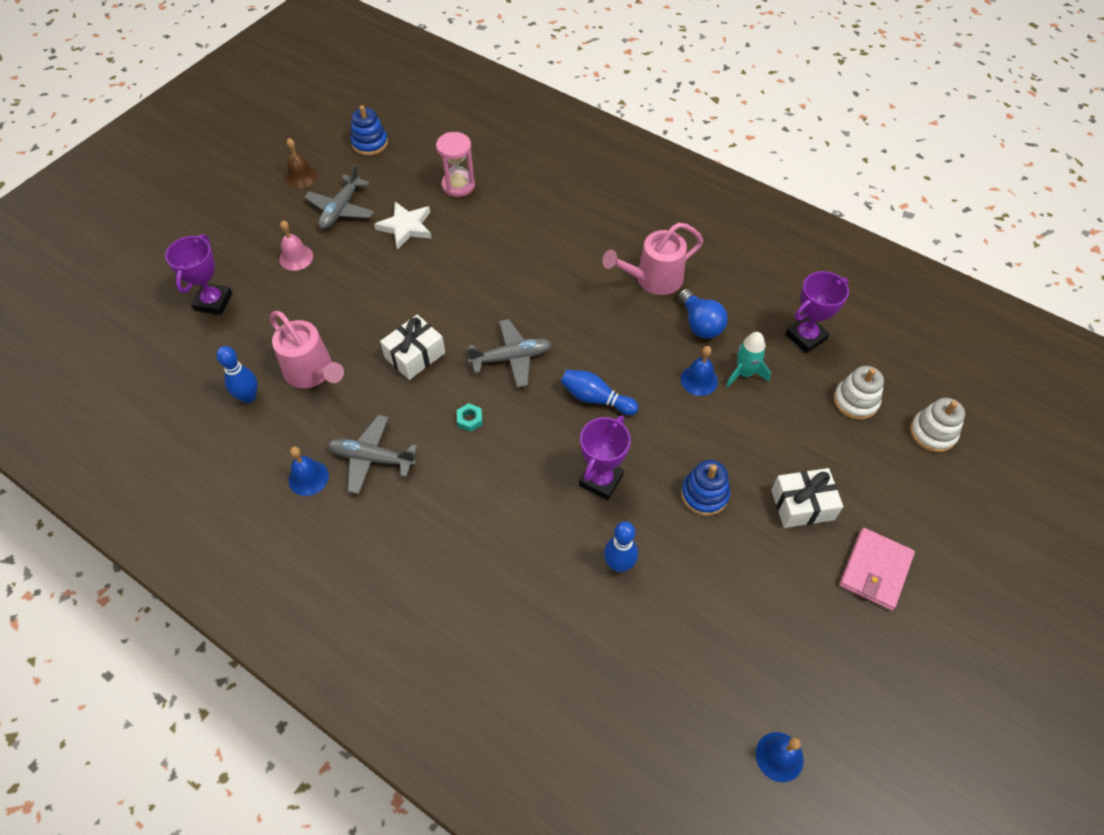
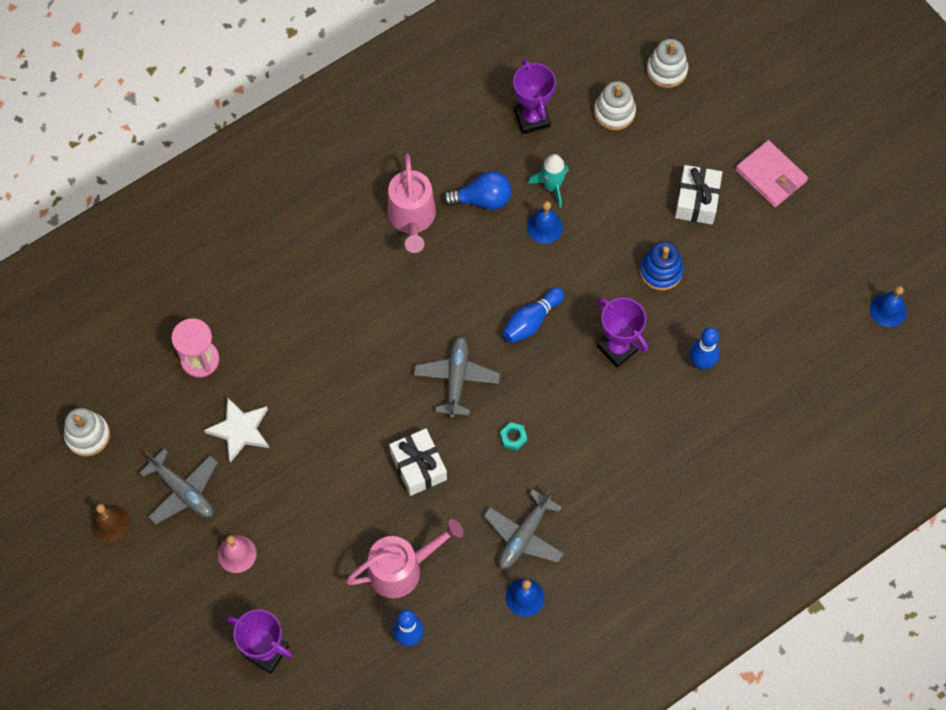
camera: 70 degrees left, 10 degrees up
(370, 143) = (88, 435): blue stacking toy -> white stacking toy

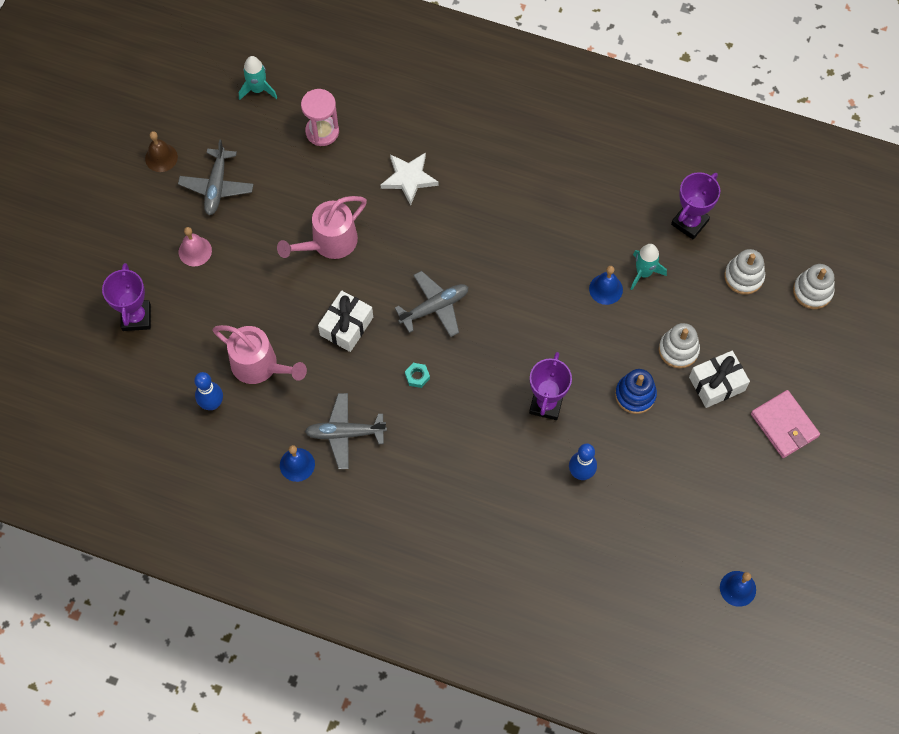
camera: 55 degrees right, 0 degrees up
(88, 435) = (214, 101): white stacking toy -> white stacking toy (678, 350)
(107, 388) = (258, 89): none -> turquoise rocket
(240, 430) = (288, 192): white star -> white star (409, 178)
(412, 219) = (539, 195): pink watering can -> pink watering can (329, 243)
(482, 199) = (593, 232): blue light bulb -> none
(531, 321) = (521, 329): blue bowling pin -> none
(771, 176) = (784, 425): pink wallet -> pink wallet turned 45 degrees counterclockwise

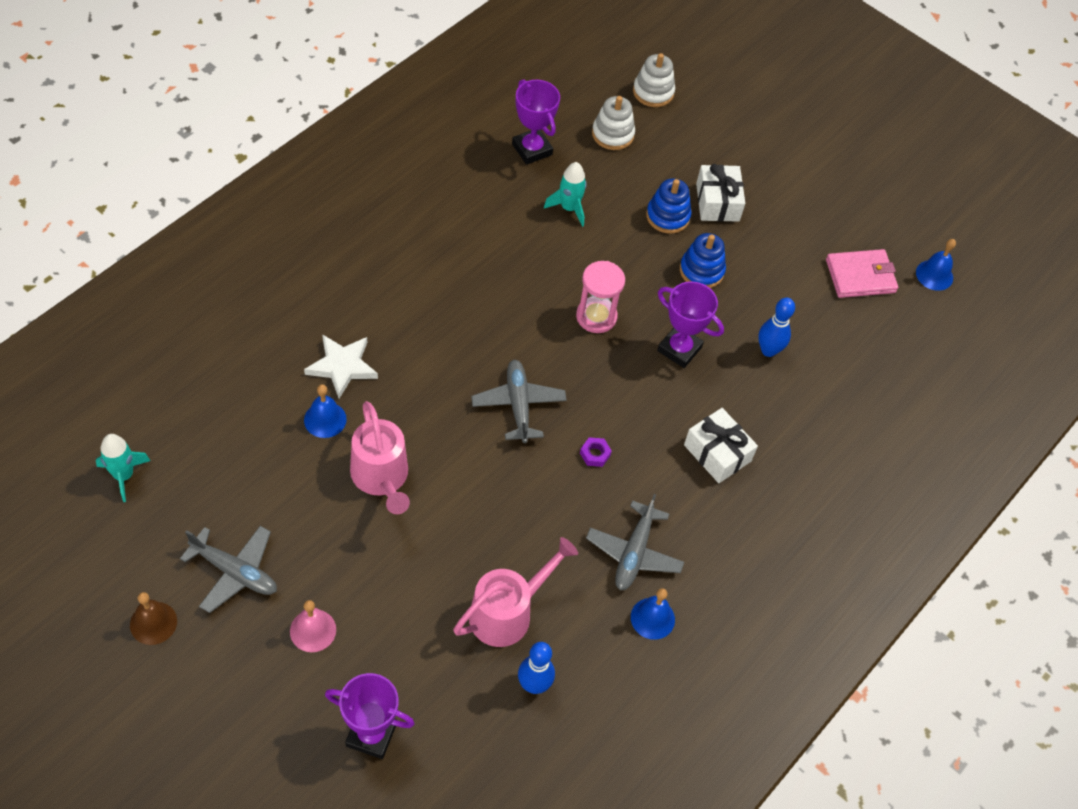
camera: 75 degrees left, 10 degrees down
(322, 131) = (227, 429): pink hourglass -> pink hourglass (596, 316)
(346, 326) = (499, 500): white gift -> white gift (717, 453)
(417, 376) = (595, 454): turquoise nut -> purple nut
(606, 289) = (572, 246): blue bell -> blue bell (325, 419)
(678, 350) = (668, 216): white stacking toy -> blue stacking toy
(784, 425) = (782, 171): pink wallet -> pink wallet (860, 276)

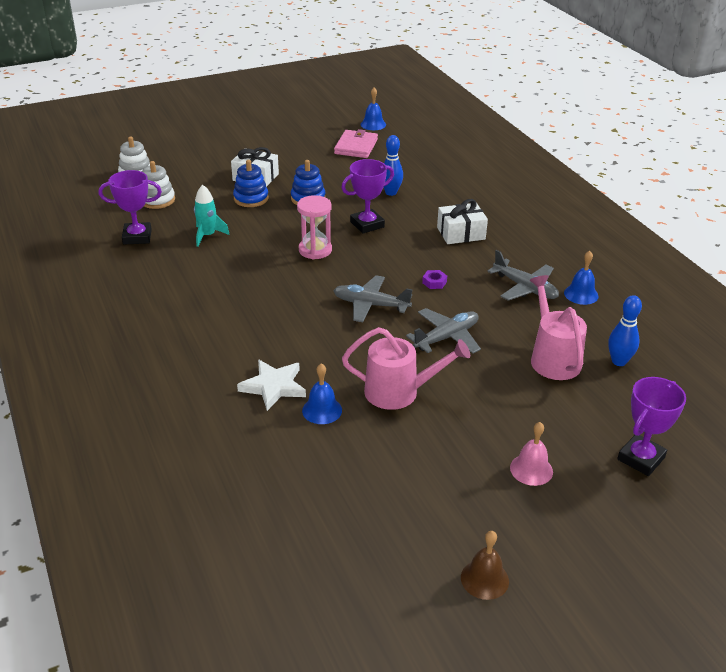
camera: 60 degrees left, 20 degrees down
(124, 475) = (304, 564): turquoise rocket -> none
(234, 572) = (452, 506): grey plane -> grey plane (446, 337)

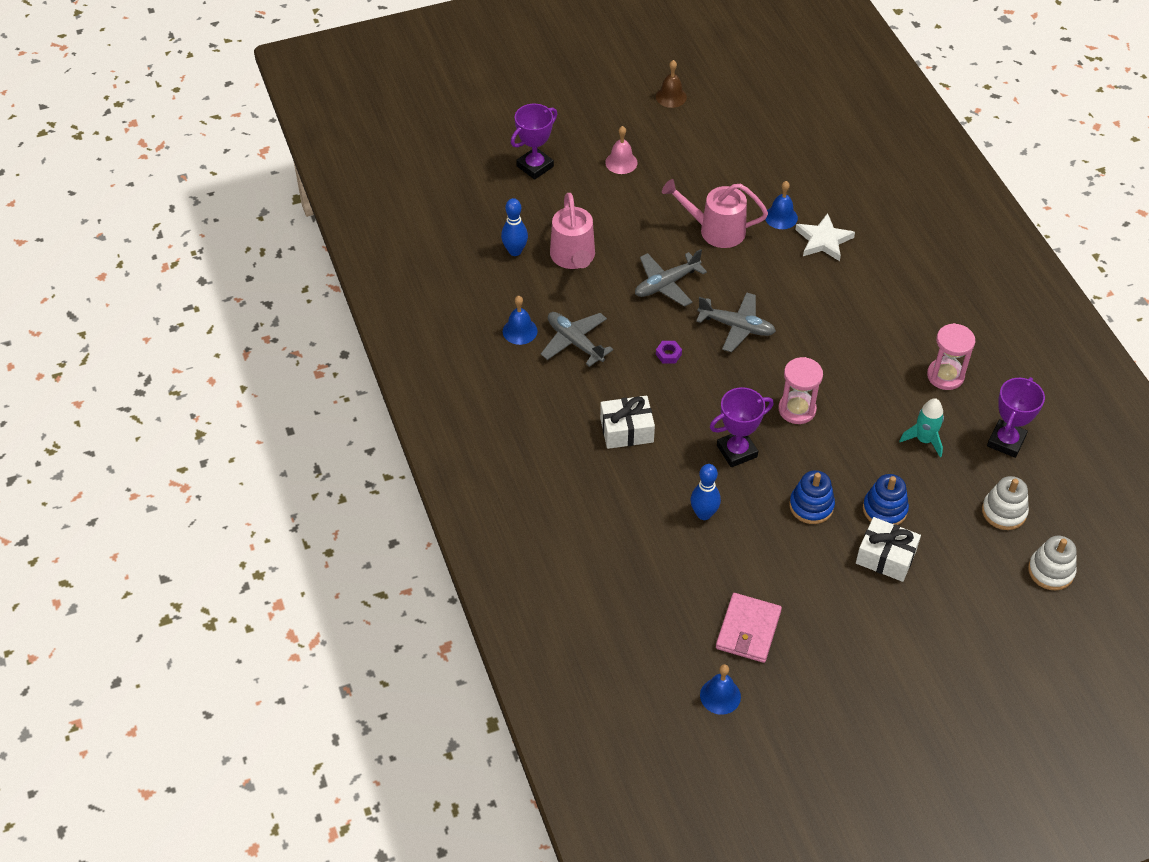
camera: 175 degrees left, 15 degrees up
(137, 237) = (1006, 441): purple trophy -> purple trophy turned 60 degrees counterclockwise
(174, 276) = (945, 376): none -> pink hourglass

